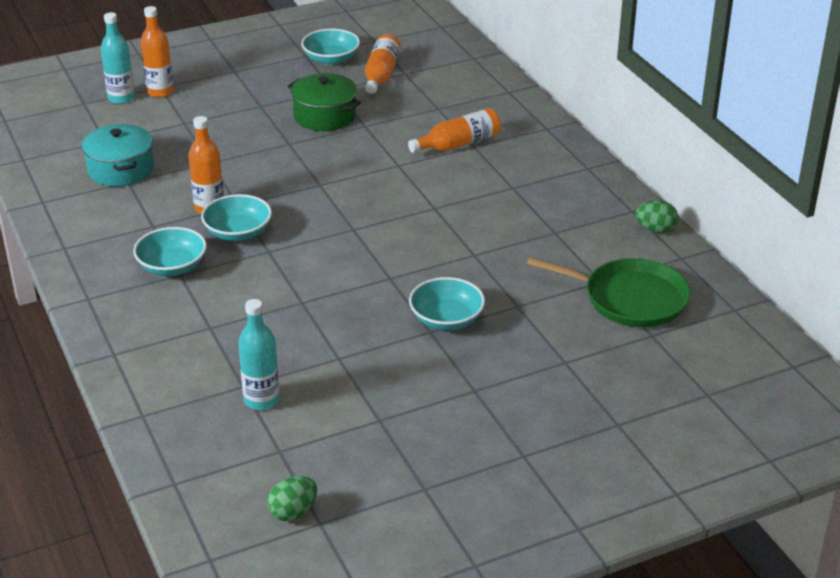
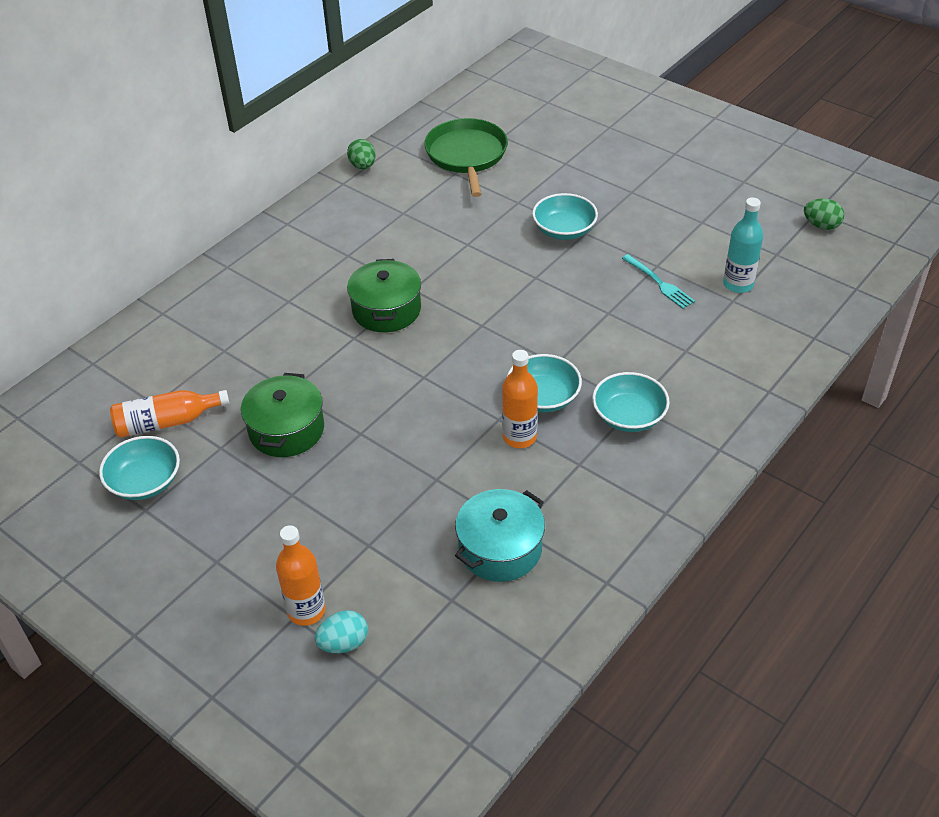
camera: 115 degrees left, 10 degrees up
(121, 98) = (344, 643): turquoise bottle -> turquoise egg
(312, 349) = (659, 283): none -> turquoise fork
(419, 188) = (386, 310): none -> green pot
(458, 144) = (290, 312): orange bottle -> none

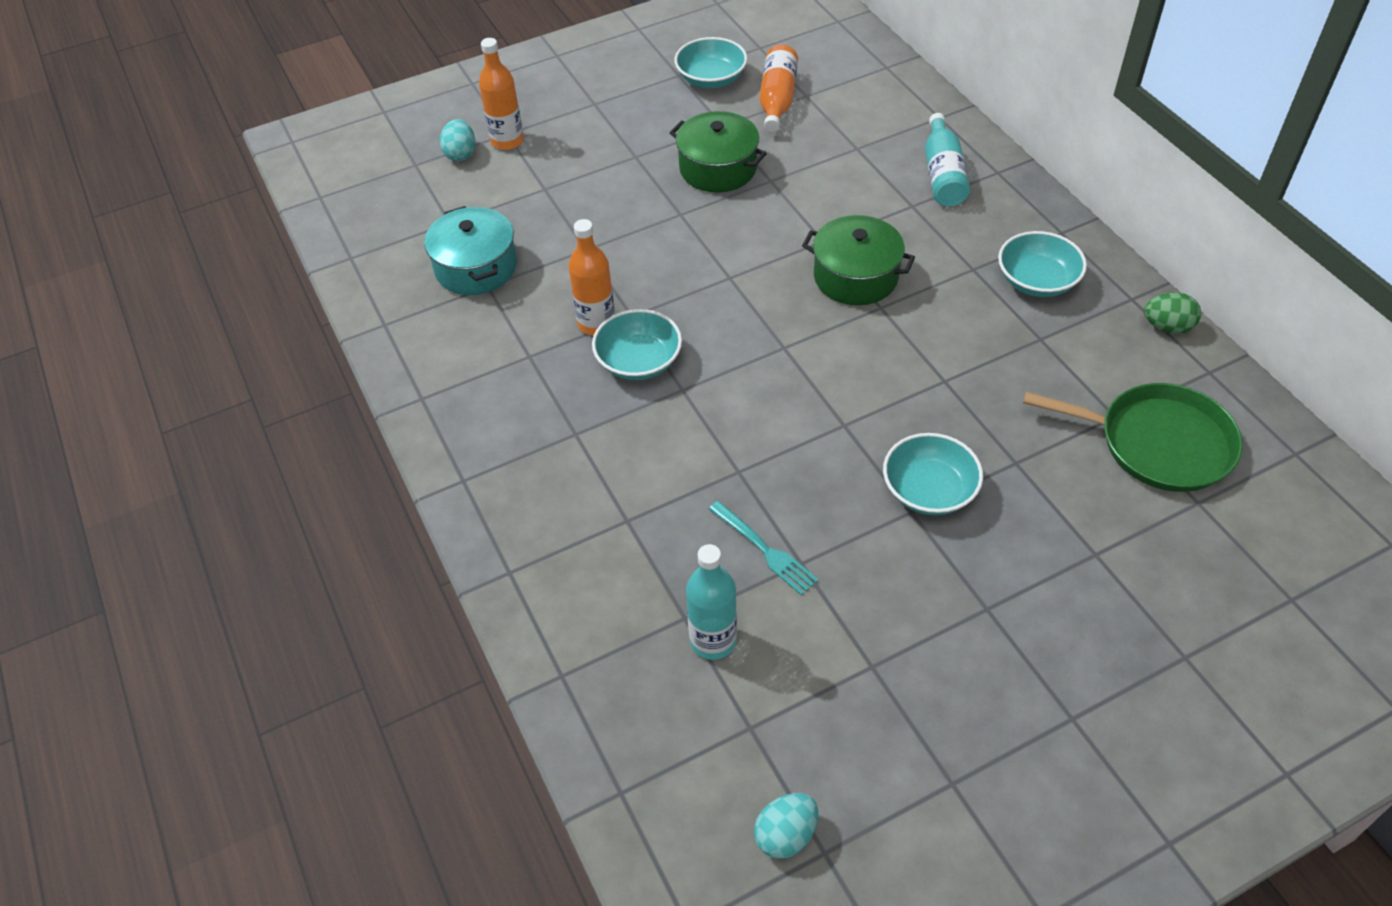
camera: 115 degrees right, 5 degrees up
(241, 294) = (943, 174): none -> turquoise bottle
(629, 416) = (563, 422): turquoise bowl -> turquoise bowl (1037, 281)
(659, 283) = (765, 549): turquoise fork -> turquoise fork turned 120 degrees counterclockwise
(821, 225) = (785, 835): green egg -> turquoise egg

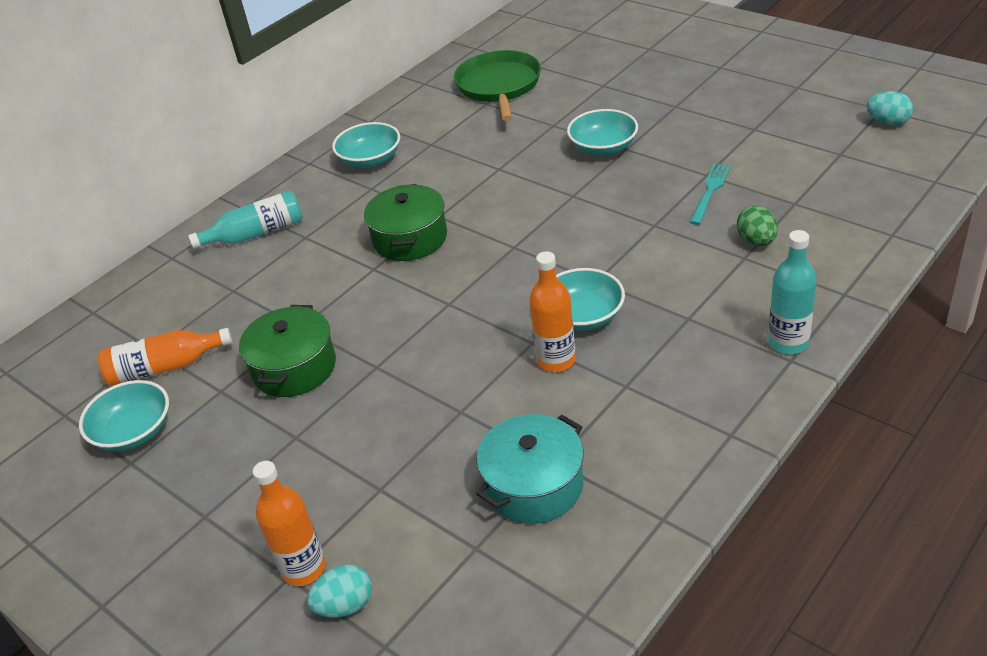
camera: 110 degrees left, 10 degrees down
(713, 640) = (799, 186): turquoise bottle -> turquoise bottle (788, 342)
(1167, 327) = (390, 104): green egg -> green egg (756, 241)

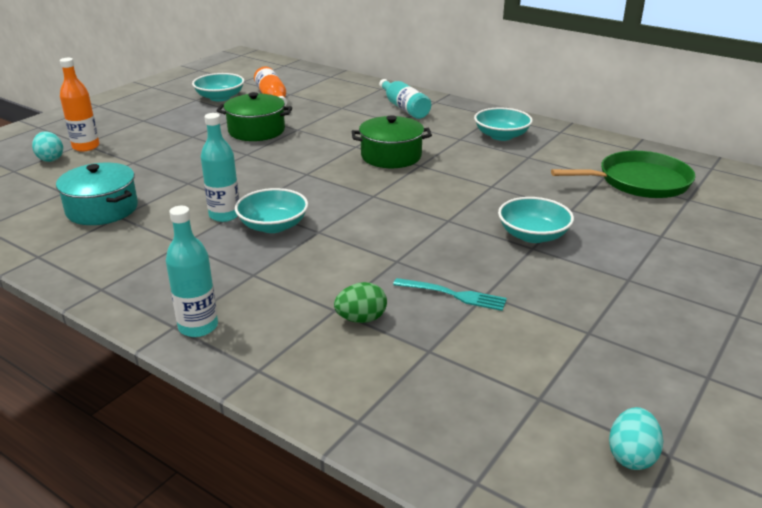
camera: 80 degrees right, 10 degrees down
(556, 360) = (224, 215): orange bottle -> turquoise bottle

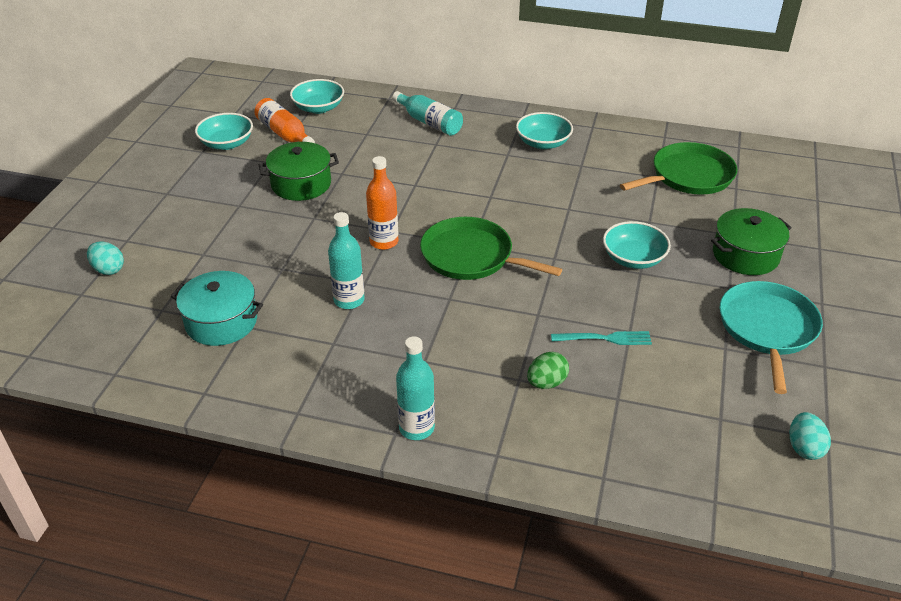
camera: 20 degrees left, 10 degrees up
(86, 147) = (133, 244): orange bottle -> orange bottle (384, 242)
(273, 226) = (403, 302): turquoise bowl -> turquoise bowl (318, 108)
(366, 204) = (471, 256): none -> green pan
(391, 156) = (457, 191): green pot -> green pot (745, 255)
(652, 325) = (767, 329): none -> turquoise pan

